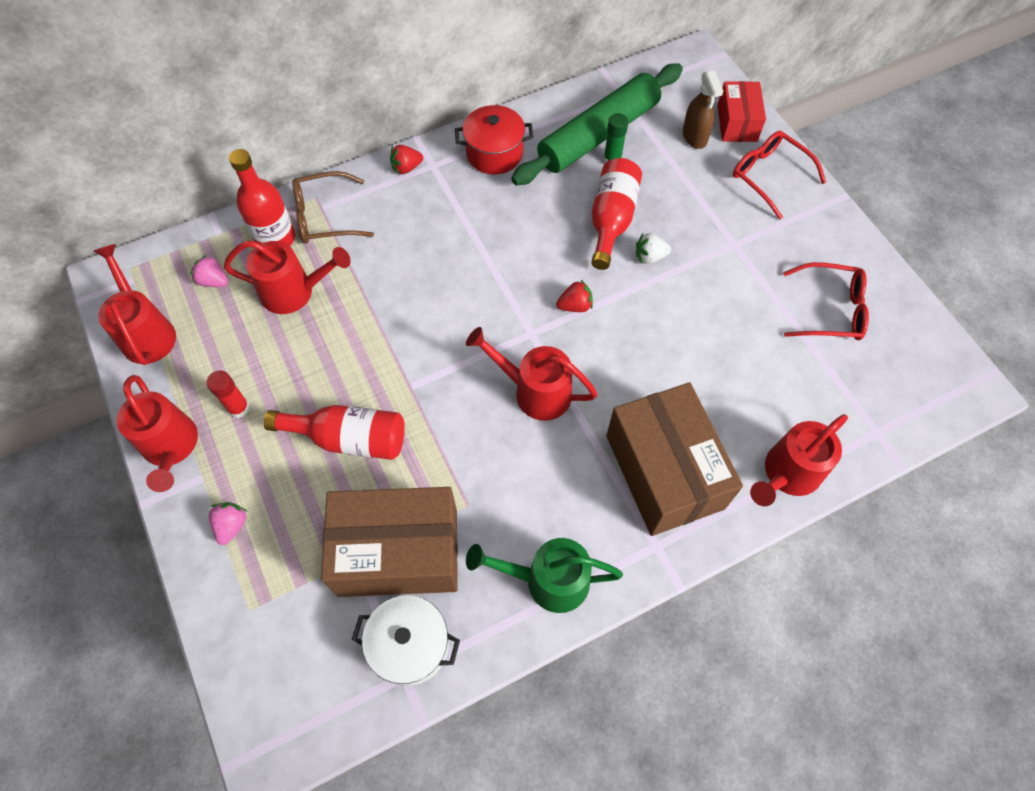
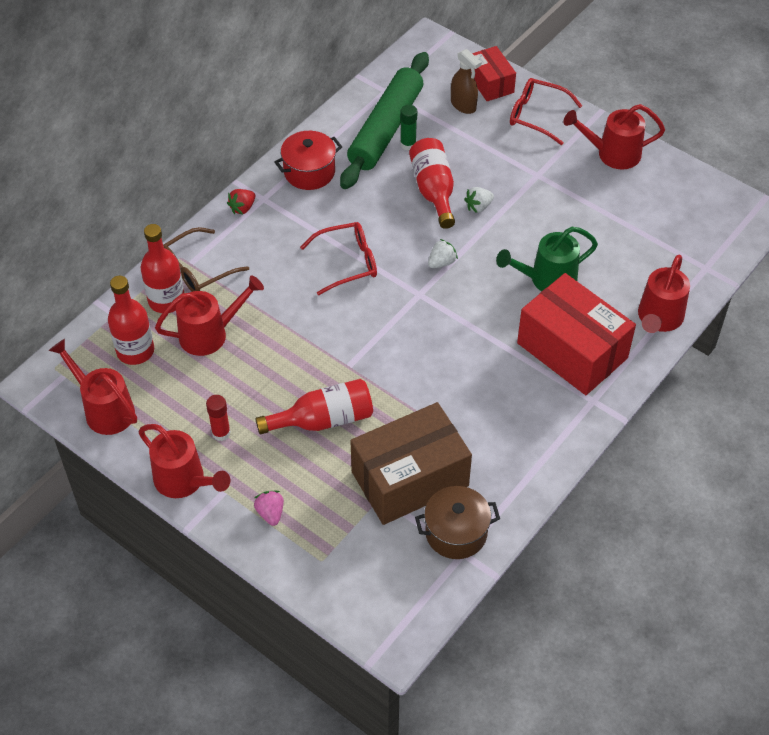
camera: 25 degrees left, 10 degrees down
(214, 281) = (135, 351): pink strawberry -> red bottle
(410, 645) = (456, 533): white pot -> brown pot
(534, 391) = (445, 333): red watering can -> red watering can (612, 154)
(547, 580) = (529, 453): green watering can -> green watering can (546, 280)
(575, 306) = (441, 262): red strawberry -> white strawberry
(664, 471) = (572, 350): brown box -> red box
(830, 310) = (632, 197): red glasses -> red glasses (348, 262)

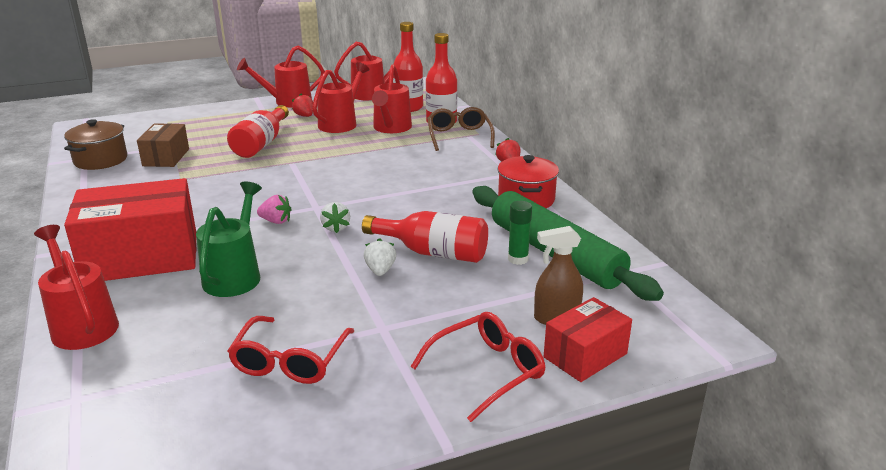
camera: 120 degrees right, 25 degrees down
(221, 433) = (304, 116): red glue stick -> red strawberry
(270, 513) = (224, 116): pink strawberry -> pink strawberry (276, 221)
(348, 262) = (393, 188): red glasses -> red glasses (290, 361)
(410, 479) = (166, 157): brown box -> brown box, size x0.55
(490, 83) = (585, 355): red box -> red box turned 45 degrees counterclockwise
(612, 154) = (350, 410): red watering can -> red watering can (341, 123)

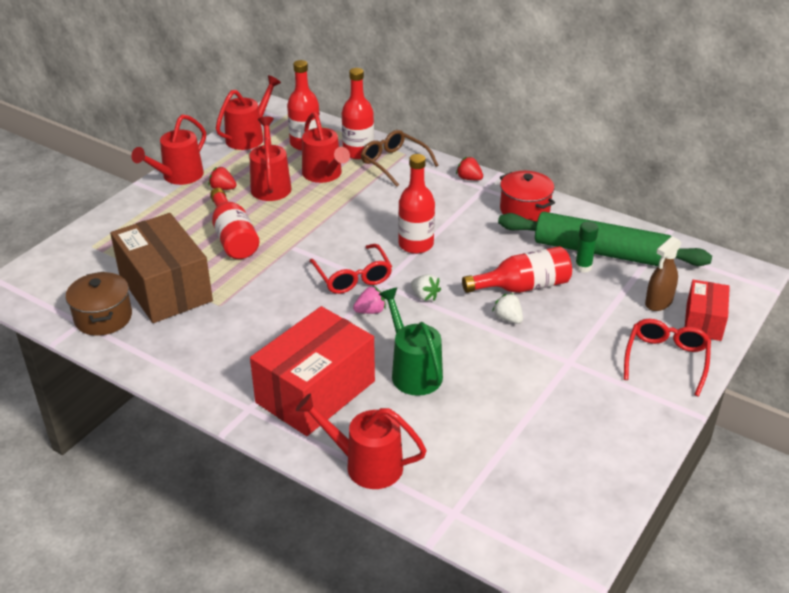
camera: 35 degrees left, 10 degrees up
(166, 157) = (165, 288): brown box -> brown box, size x1.82
(290, 361) = (547, 414): red glasses -> red glasses (353, 277)
(388, 191) = (416, 244): none -> red bottle

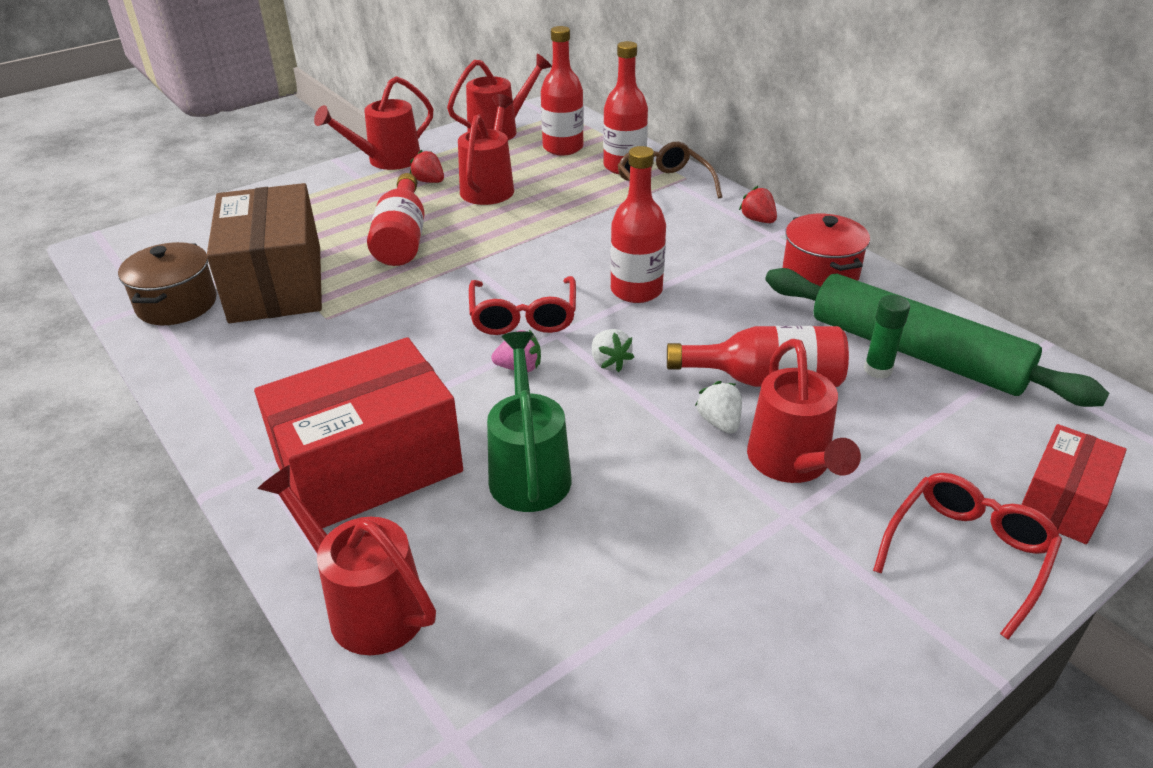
camera: 20 degrees right, 0 degrees up
(324, 175) = (564, 186): red watering can -> red watering can (792, 464)
(658, 302) = (987, 451): brown spray bottle -> none

